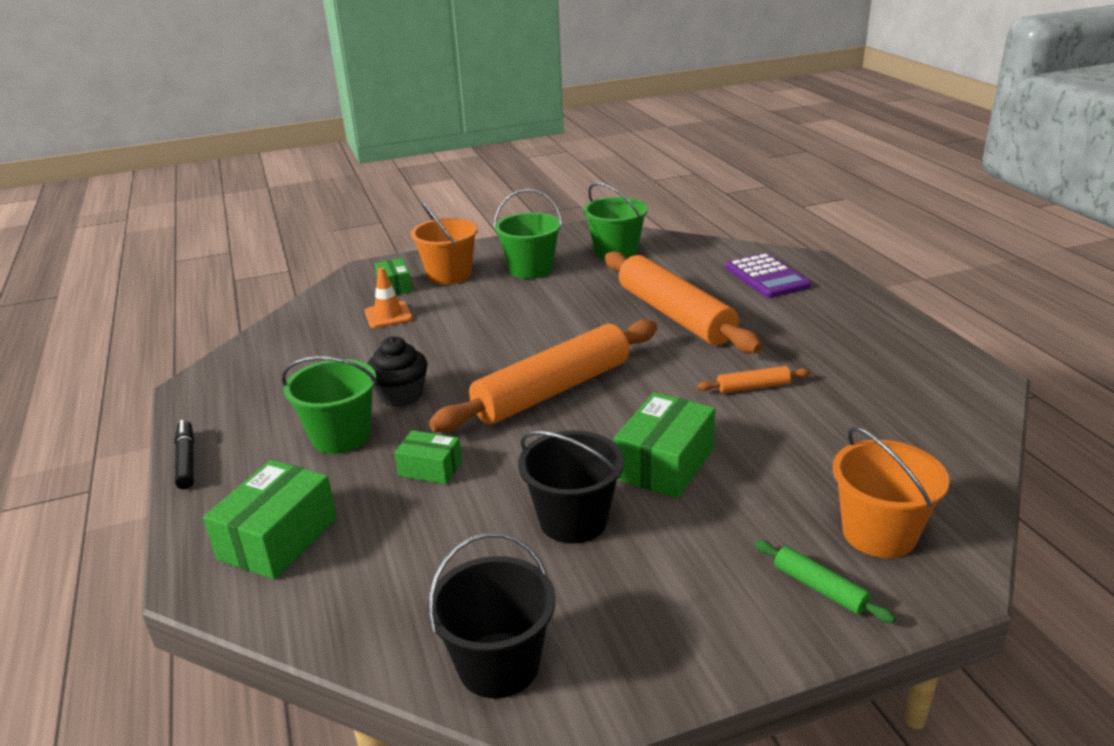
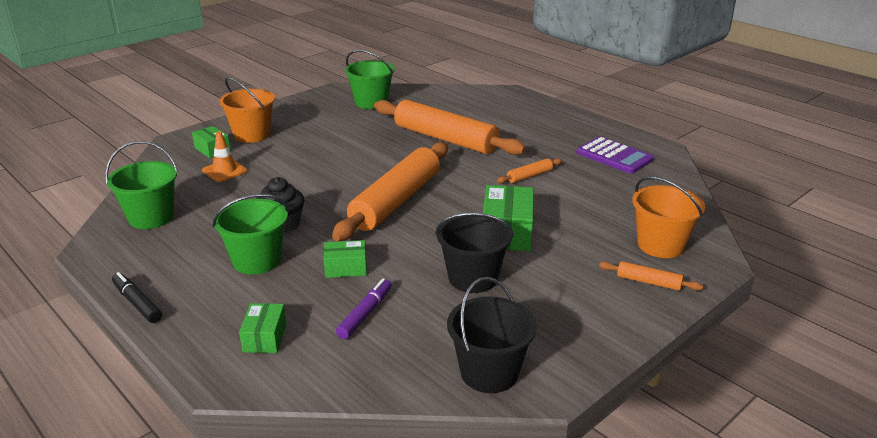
camera: 25 degrees left, 0 degrees up
(278, 538) = (265, 337): green box -> green box, size x0.59
(408, 537) = (365, 314): none -> purple marker
(530, 269) = (315, 122): green bucket -> green bucket (151, 217)
(766, 277) = (489, 106): purple calculator -> purple calculator (614, 156)
(819, 588) = (648, 282): green rolling pin -> orange rolling pin

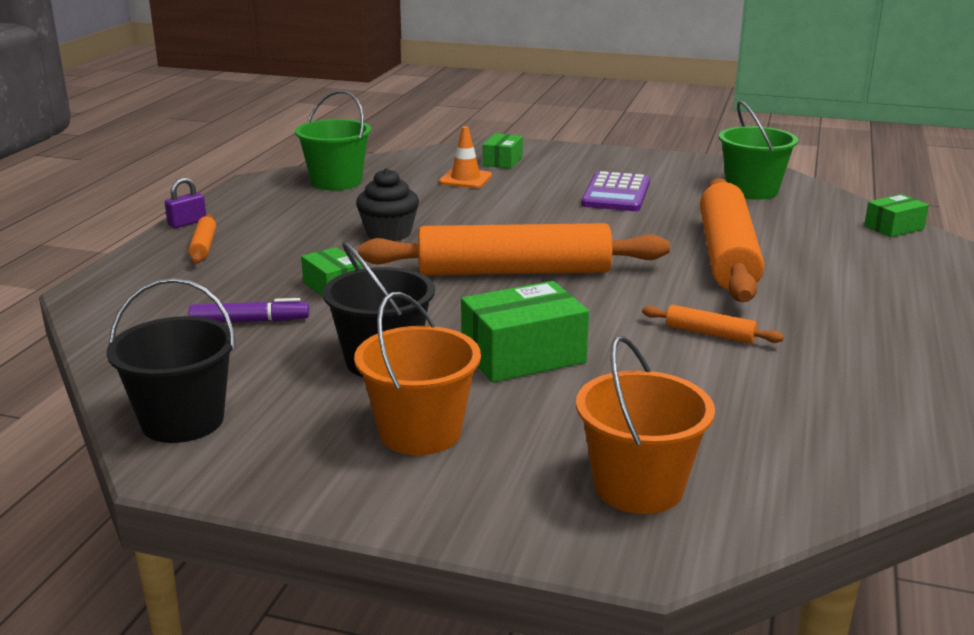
camera: 60 degrees right, 5 degrees down
(137, 303) = (187, 223): black marker -> purple padlock
(252, 135) = (562, 165): orange bucket -> orange bucket (420, 432)
(257, 260) = (305, 244): green bucket -> none
(265, 337) = (170, 288): green box -> green box (894, 227)
(614, 156) = (894, 385): purple calculator -> purple calculator (616, 193)
(648, 282) = (507, 496): orange rolling pin -> orange rolling pin (203, 246)

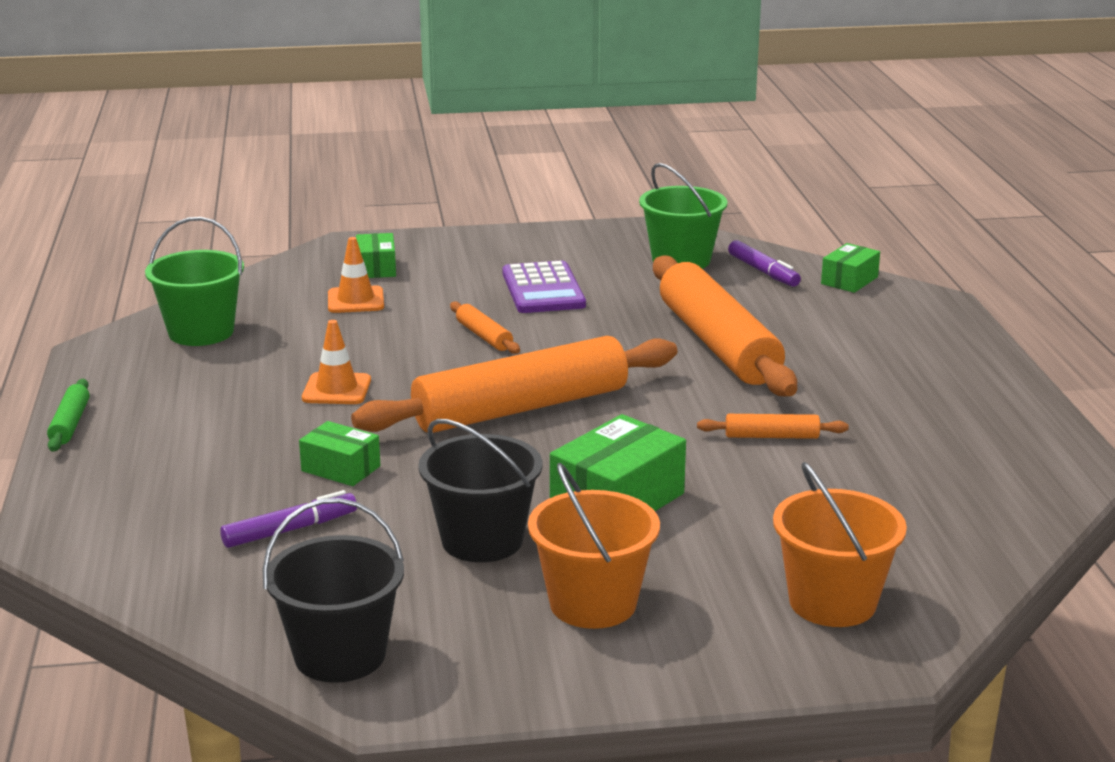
camera: 25 degrees left, 0 degrees up
(187, 223) = (70, 424): purple padlock -> green rolling pin
(203, 246) = (128, 451): orange rolling pin -> orange rolling pin (484, 336)
(389, 233) = (336, 389): black cupcake -> orange traffic cone
(818, 209) = (763, 272): none -> purple marker

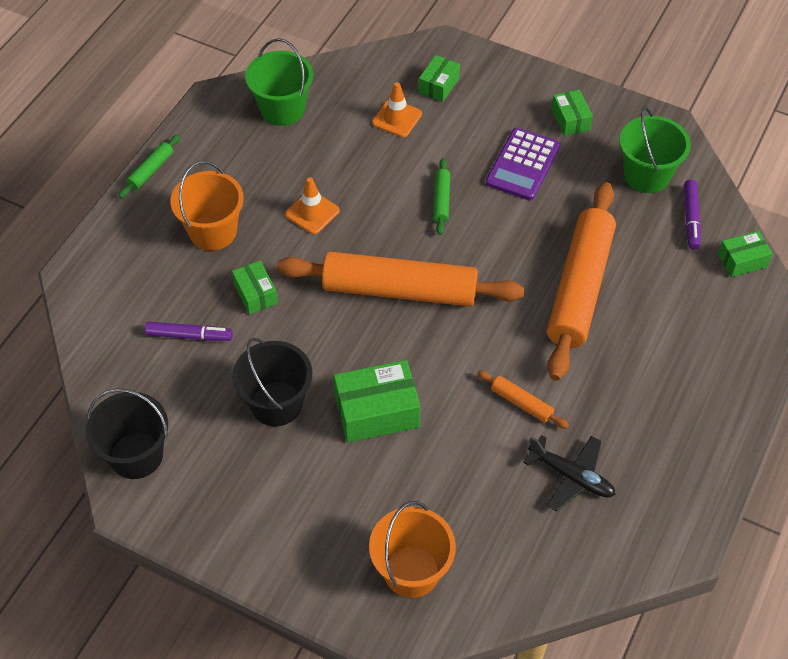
camera: 35 degrees right, 30 degrees up
(484, 336) = (441, 200): orange rolling pin -> green rolling pin
(553, 250) = (570, 120): none -> green box
(593, 604) = (287, 492): orange bucket -> orange bucket (213, 231)
(899, 465) = (571, 476): none -> black plane

